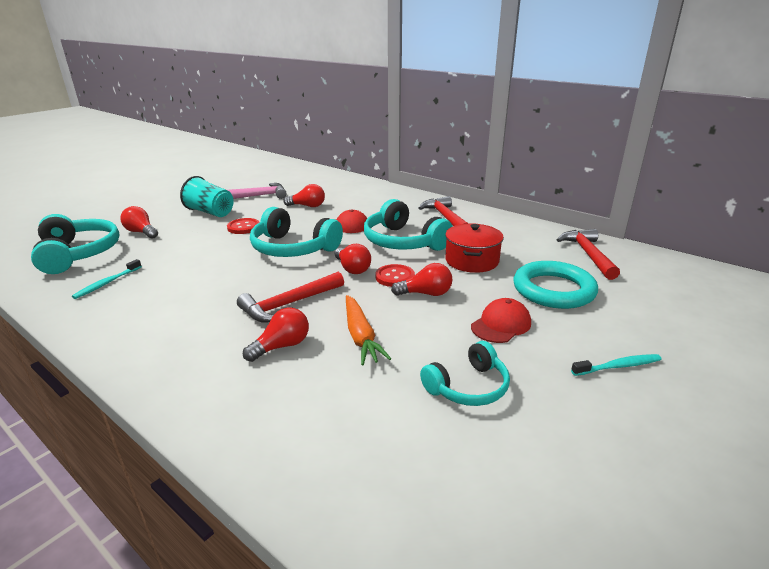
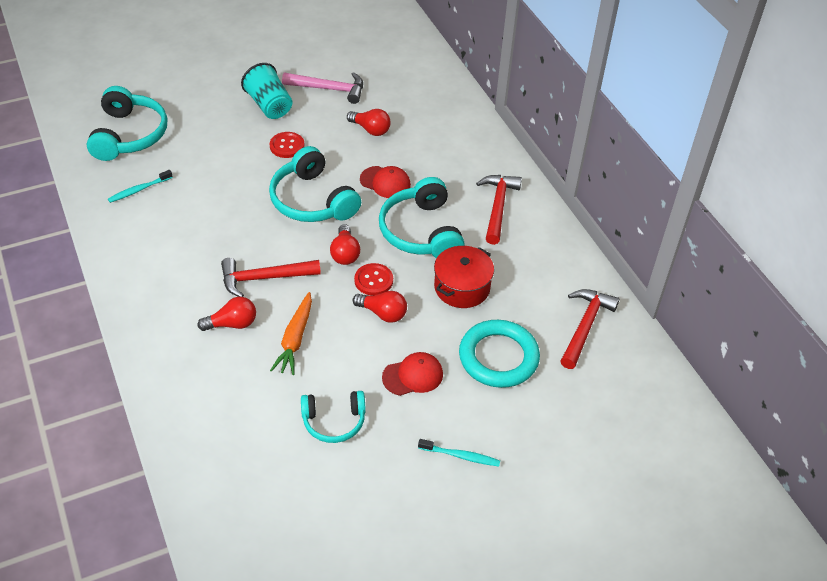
camera: 25 degrees right, 20 degrees up
(141, 232) = (192, 119): red light bulb -> none

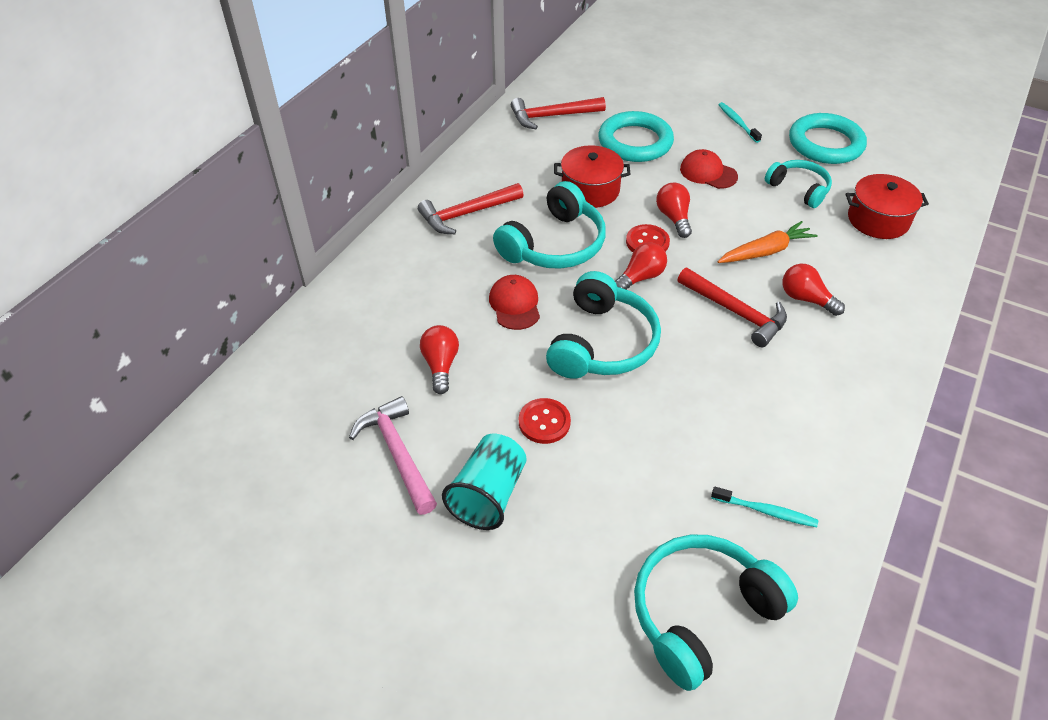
camera: 125 degrees left, 0 degrees up
(247, 443) = (878, 220): none -> red pot
(368, 500) = (825, 144): none -> turquoise ring

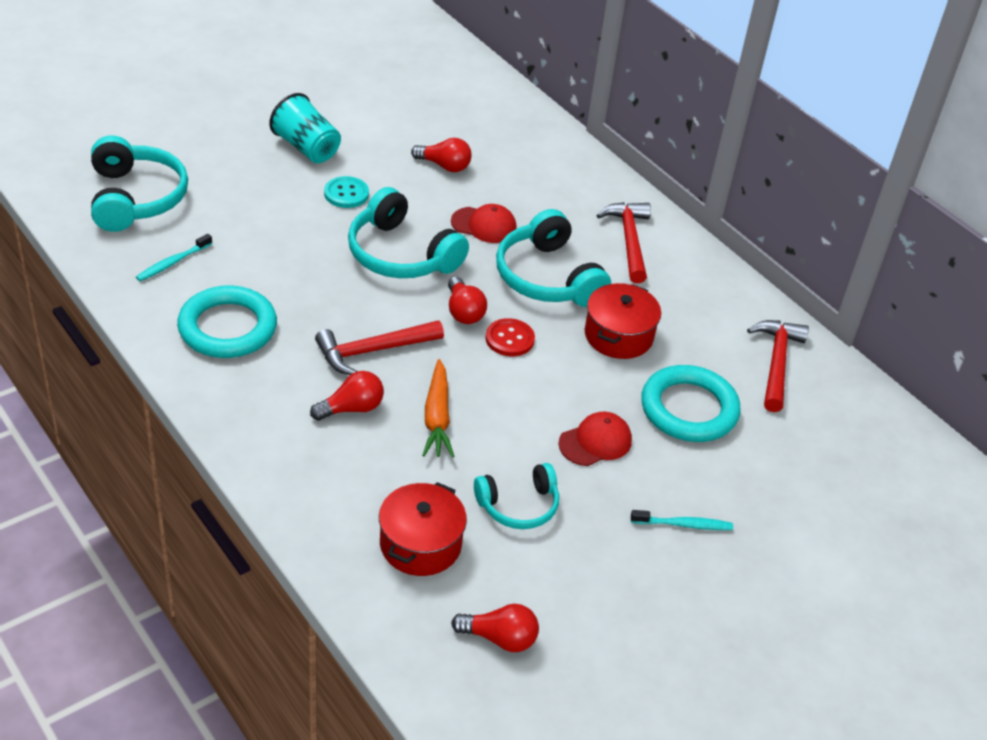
camera: 110 degrees right, 5 degrees down
(398, 453) = (376, 123): pink hammer -> none
(544, 422) = (346, 194): red button -> turquoise button
(673, 218) = (534, 375): red light bulb -> red light bulb (500, 638)
(825, 144) = (591, 589): turquoise ring -> turquoise ring (227, 328)

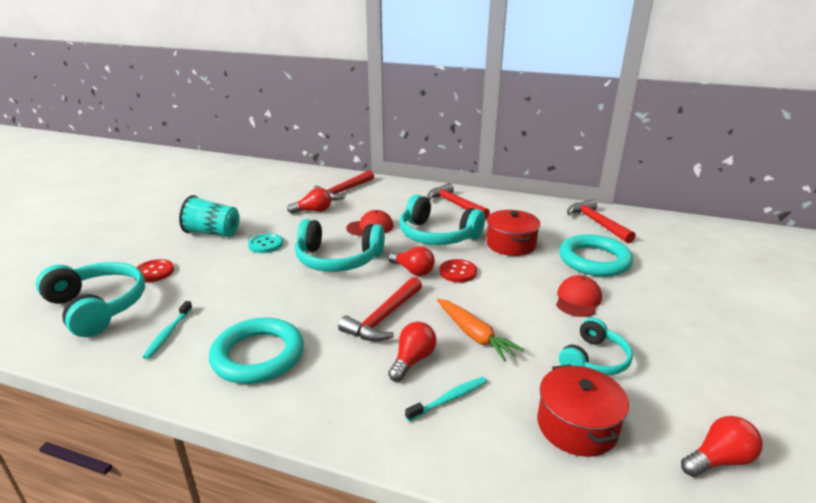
camera: 30 degrees left, 15 degrees down
(210, 177) = (154, 272): none -> red button
(513, 149) = (343, 191): none -> red hammer
(683, 524) = (684, 316): turquoise toothbrush -> turquoise toothbrush (449, 399)

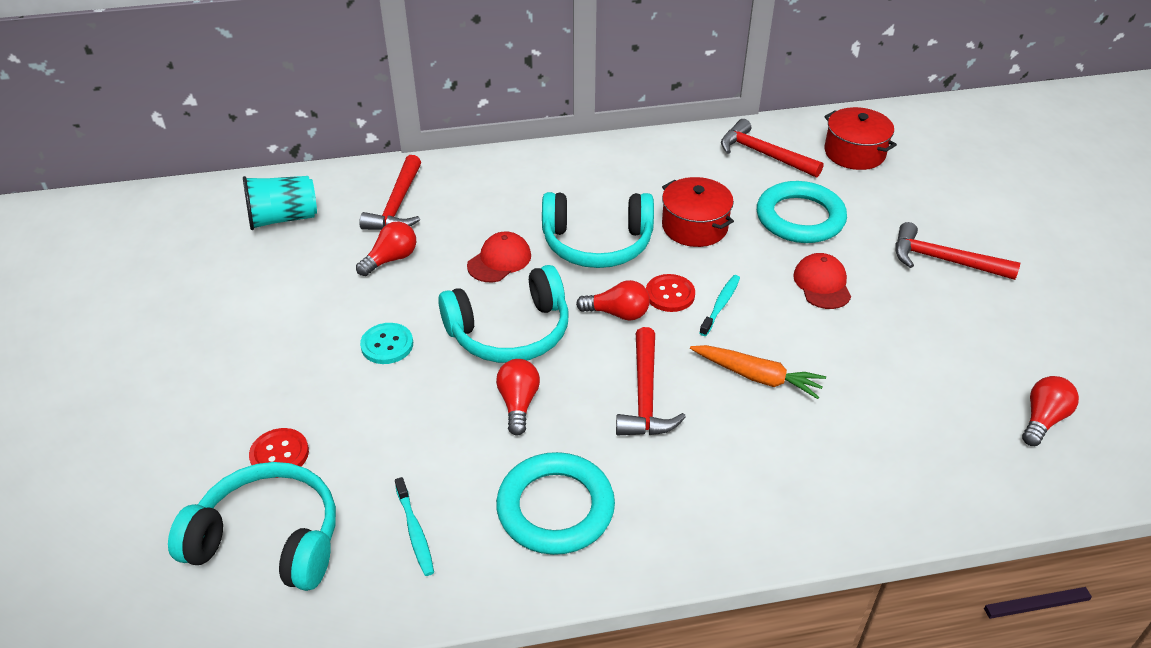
camera: 30 degrees left, 15 degrees up
(213, 233) = (285, 354): turquoise cup -> turquoise cup (283, 218)
(412, 360) = (723, 437): red light bulb -> red light bulb (518, 403)
(449, 399) = (794, 465): turquoise toothbrush -> turquoise toothbrush (720, 305)
(455, 204) = (574, 179): red hammer -> red hammer (943, 260)
(576, 426) = (921, 439): red pot -> red pot (854, 153)
(594, 359) = (887, 357): turquoise headphones -> none

